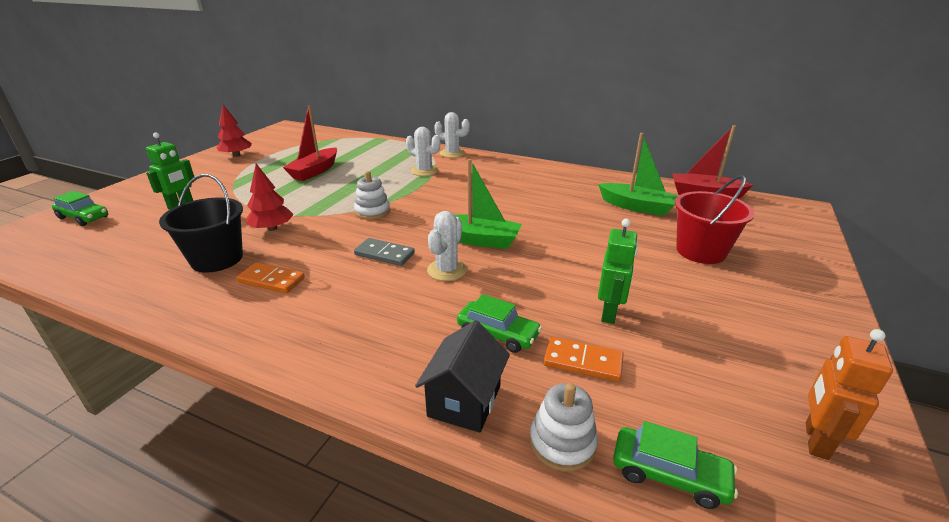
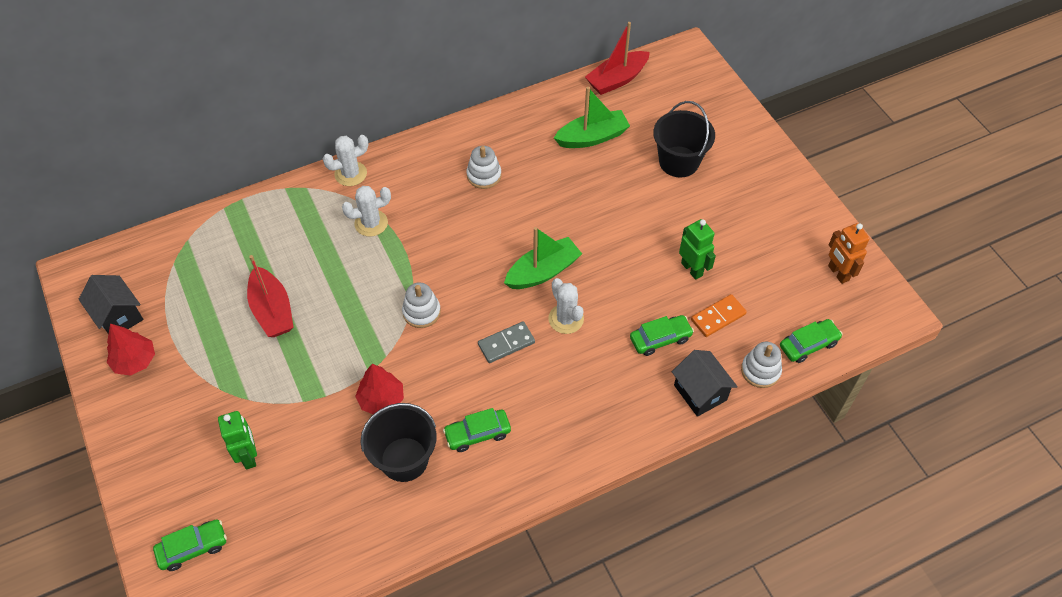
camera: 50 degrees left, 25 degrees up
(266, 142) = (118, 316): none -> black house
(271, 280) = (477, 434): orange domino -> green car
(525, 186) = (484, 175): none -> white stacking toy
(700, 251) = (679, 162): red bucket -> black bucket

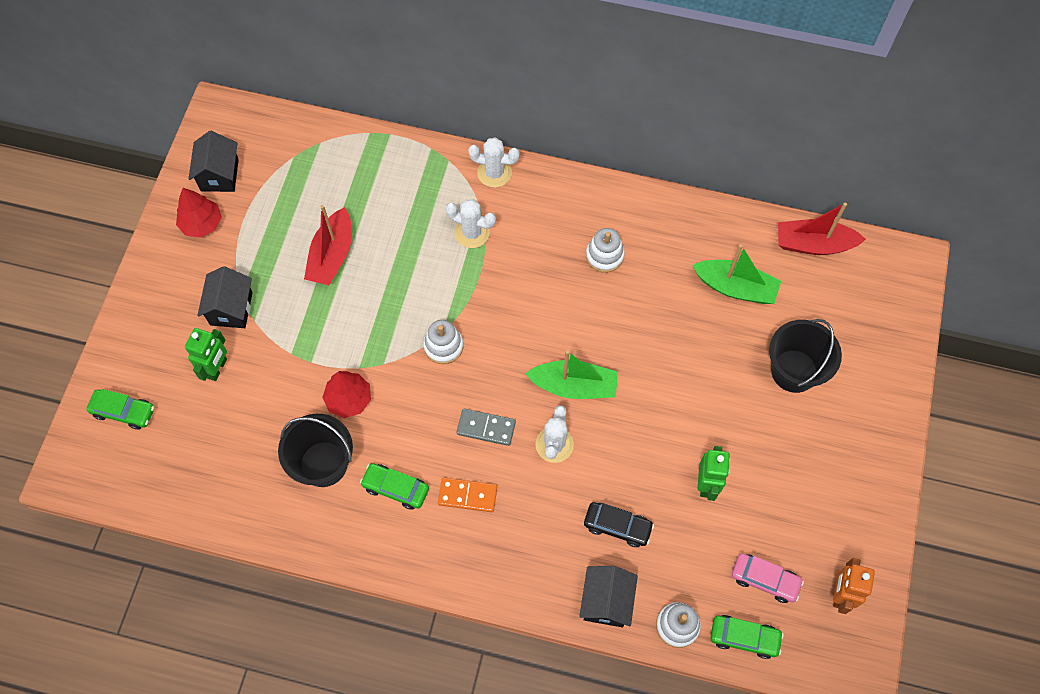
camera: 40 degrees right, 10 degrees up
(220, 404) = (231, 308): none -> black house
(660, 339) = (617, 526): green car -> black car
(718, 317) = (687, 547): orange domino -> orange domino (467, 495)
(785, 299) = (765, 579): none -> pink car

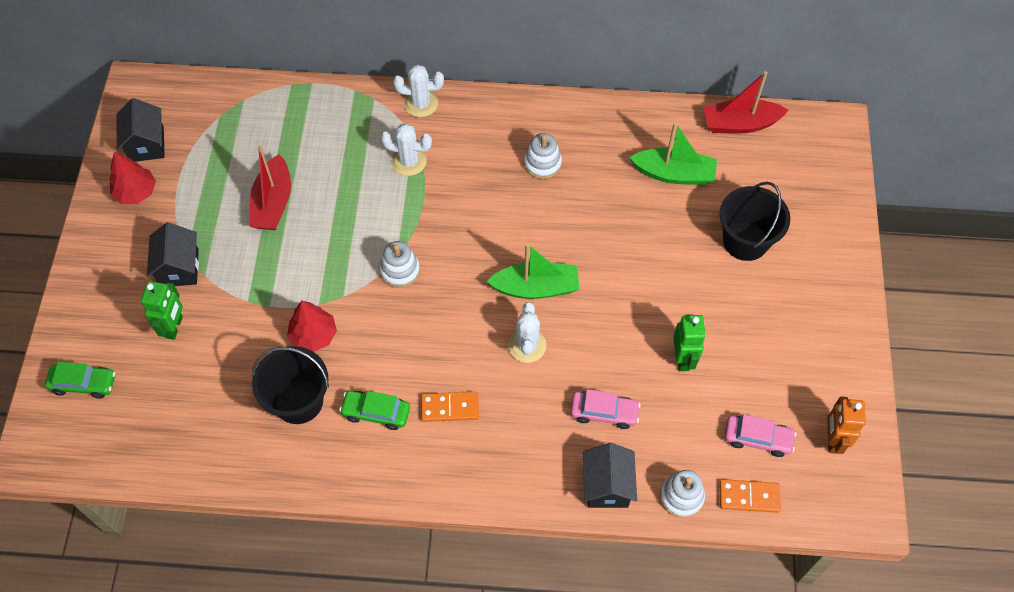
camera: 10 degrees left, 5 degrees down
(486, 428) = (456, 341): grey domino -> none
(617, 526) = (604, 412): black car -> pink car
(744, 637) = (749, 497): green car -> orange domino

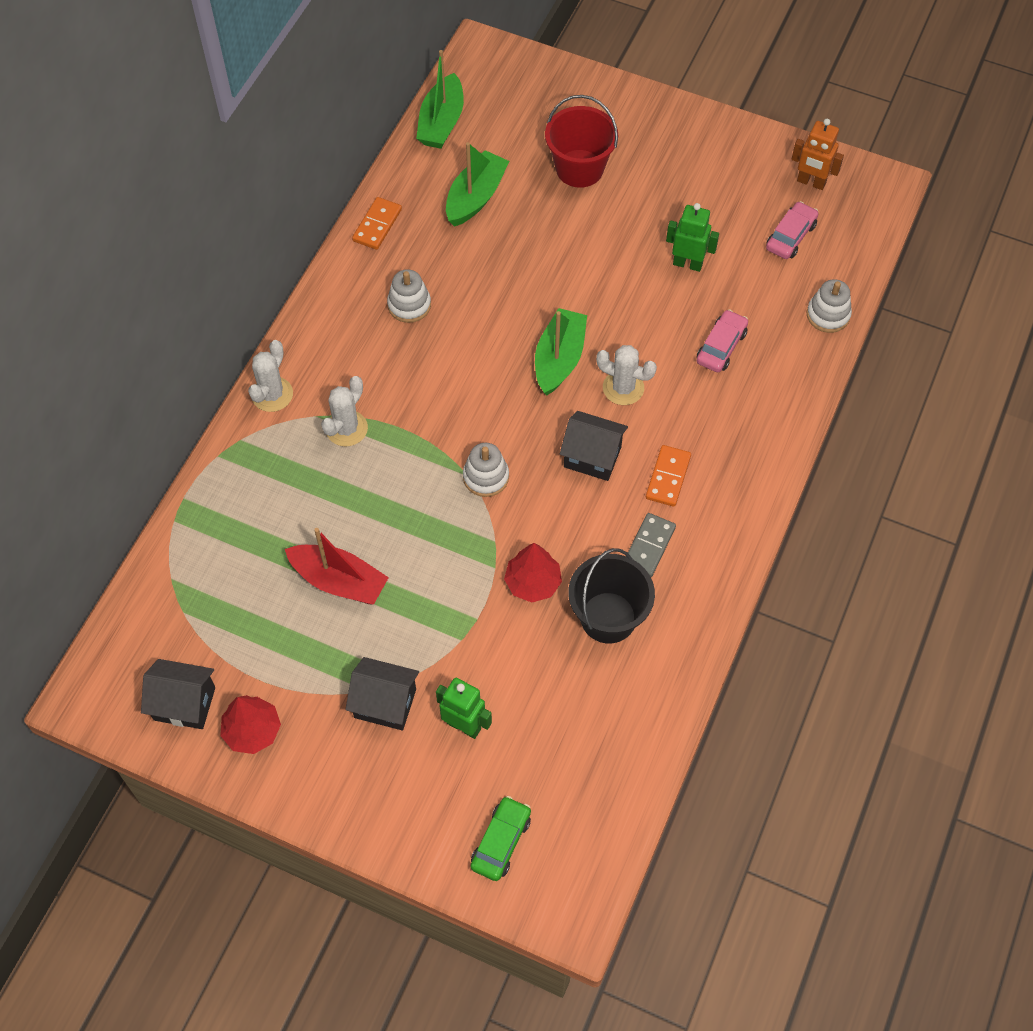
camera: 70 degrees left, 0 degrees up
(376, 413) = (649, 546): green car -> grey domino
(607, 486) = (798, 370): black house -> black house (592, 457)
(740, 124) = (441, 122): red boat -> green boat
(745, 241) = (579, 168): black bucket -> red bucket
(749, 497) = (844, 264): orange domino -> orange domino (377, 225)

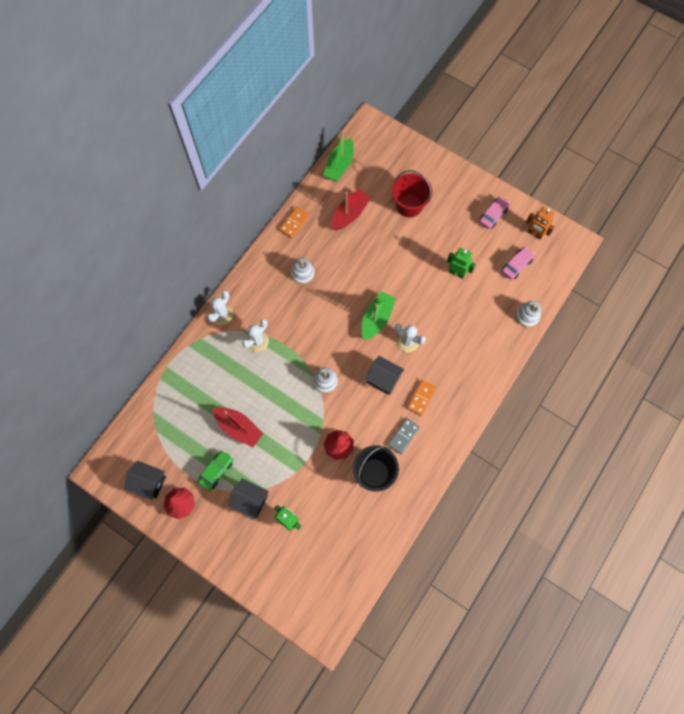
camera: 10 degrees right, 10 degrees up
(476, 197) = (350, 214): green boat -> red boat
(501, 842) = (296, 587): green car -> green car (216, 471)
(721, 347) = (465, 326): pink car -> pink car (493, 215)

